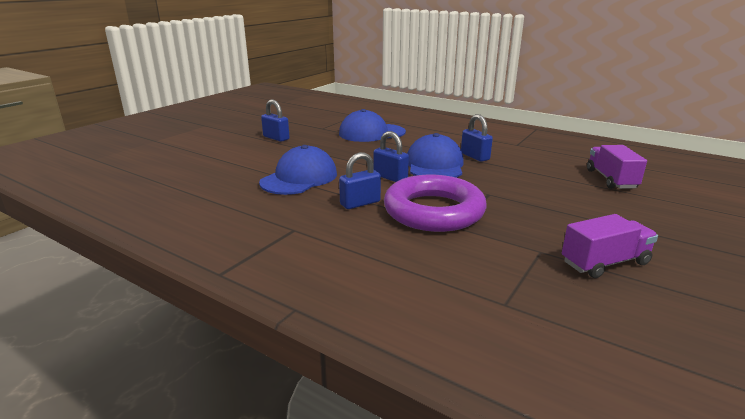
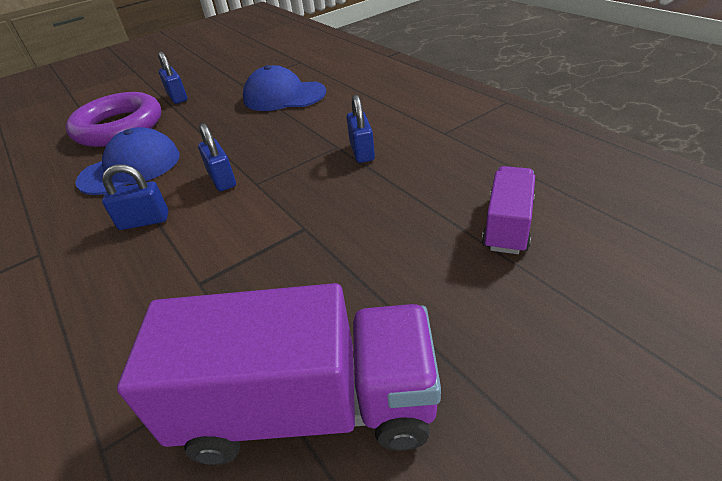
camera: 25 degrees right, 15 degrees up
(434, 165) = (296, 162): blue cap -> none
(434, 211) = (205, 250): purple ring -> purple ring (119, 127)
(605, 263) = (307, 407): purple truck -> purple truck, size x1.86

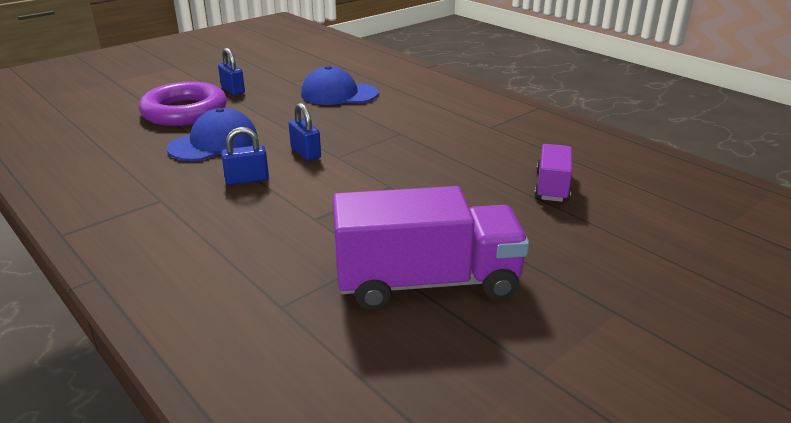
camera: 10 degrees left, 10 degrees down
(362, 152) = (424, 137): blue padlock -> none

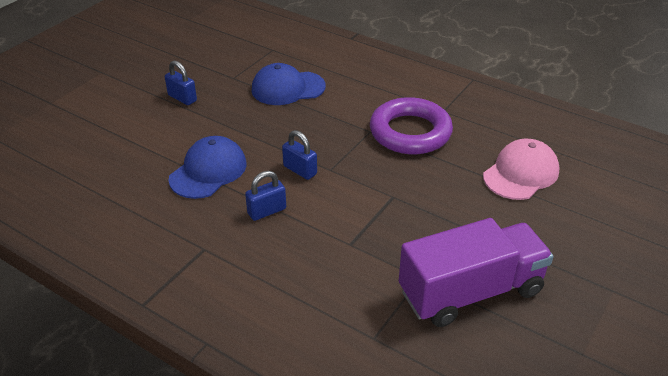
camera: 15 degrees left, 10 degrees up
(185, 111) = (153, 135): purple ring -> purple ring (410, 132)
(552, 186) = (521, 173): purple truck -> pink cap

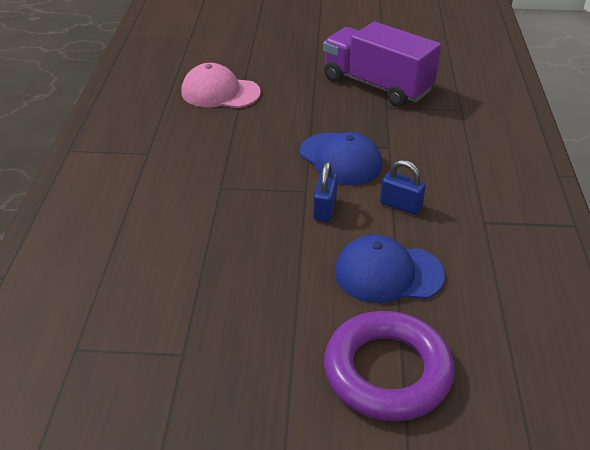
camera: 120 degrees left, 0 degrees up
(182, 98) = (272, 383): blue padlock -> none
(287, 88) = (176, 284): blue cap -> blue cap (340, 159)
(410, 132) = (203, 162): purple ring -> purple ring (387, 371)

